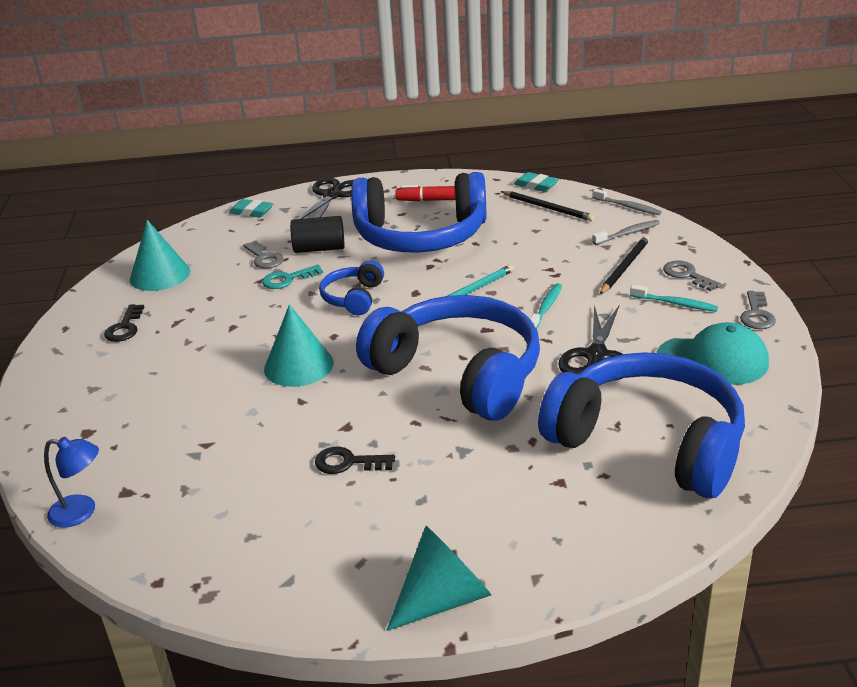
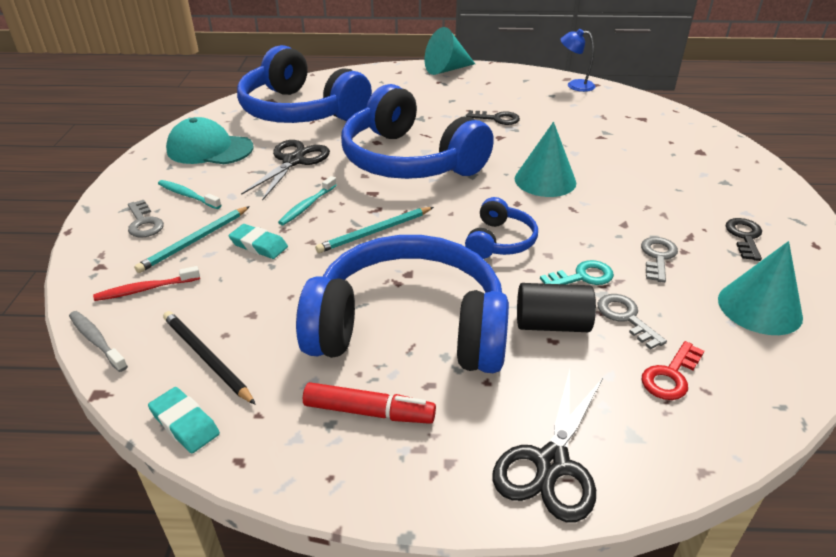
camera: 175 degrees left, 5 degrees up
(81, 512) = (664, 112): blue lamp -> blue lamp (574, 85)
(249, 233) = (671, 376): none -> red key
(251, 212) = (692, 437): turquoise eraser -> turquoise eraser (259, 245)
(625, 267) = (194, 241): black pencil -> turquoise pencil
(627, 233) = (146, 289): grey toothbrush -> red toothbrush
(757, 315) = (132, 178): grey key -> grey key (658, 257)

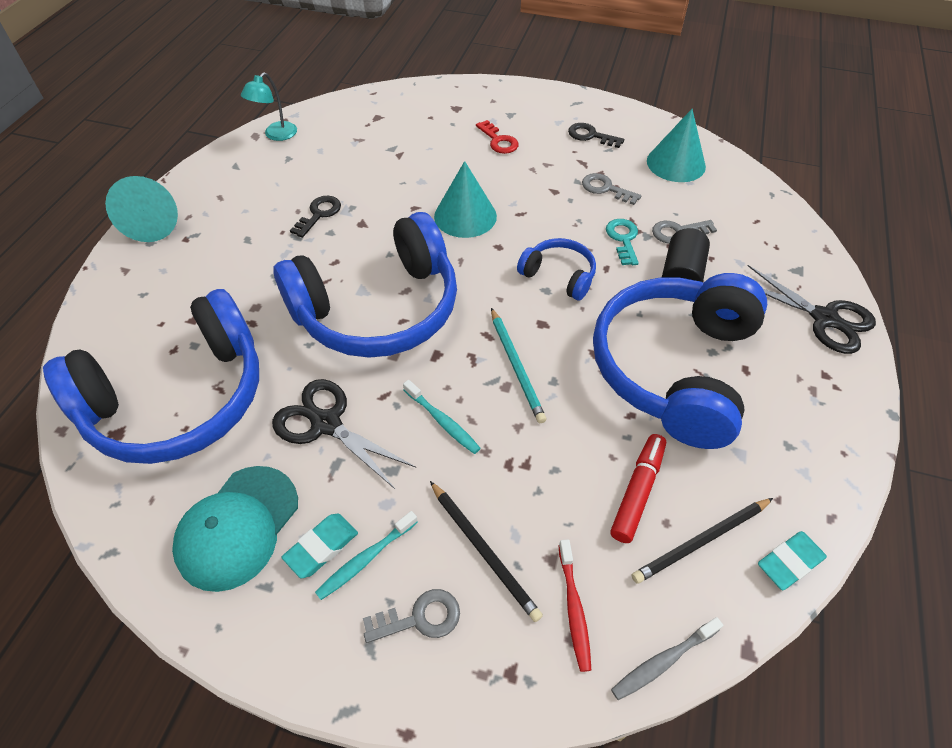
camera: 75 degrees left, 15 degrees up
(194, 241) = (484, 551): turquoise pencil -> black pencil
(259, 245) = (512, 479): turquoise eraser -> turquoise eraser (321, 547)
(369, 412) = (776, 415): red marker -> red marker (637, 491)
(574, 85) = (276, 135): blue lamp -> turquoise lamp
(671, 376) = (742, 232): red key -> red key (498, 141)

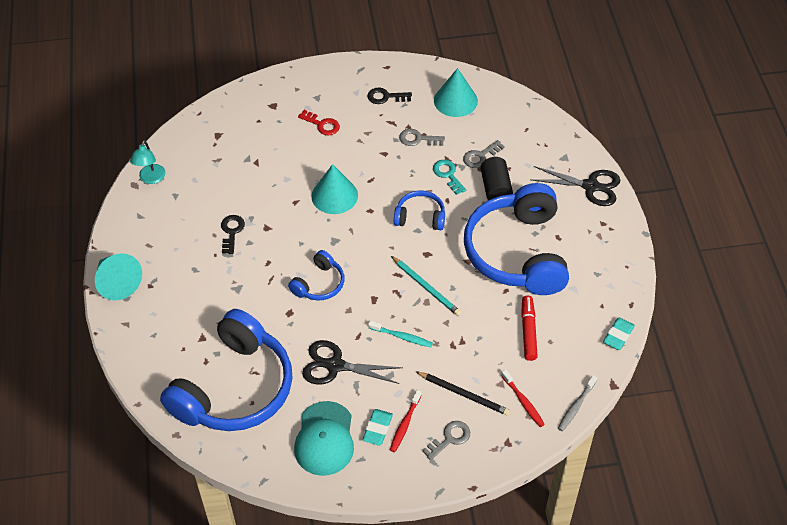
camera: 25 degrees left, 0 degrees up
(366, 559) = (405, 424): turquoise toothbrush -> red toothbrush
(378, 309) = (319, 284): blue headphones -> blue headphones, size x0.46
(701, 541) = (571, 343): black pencil -> none

